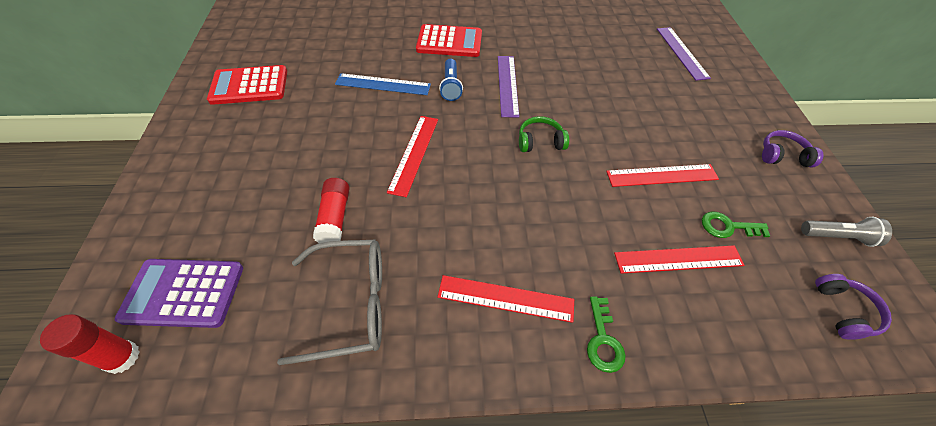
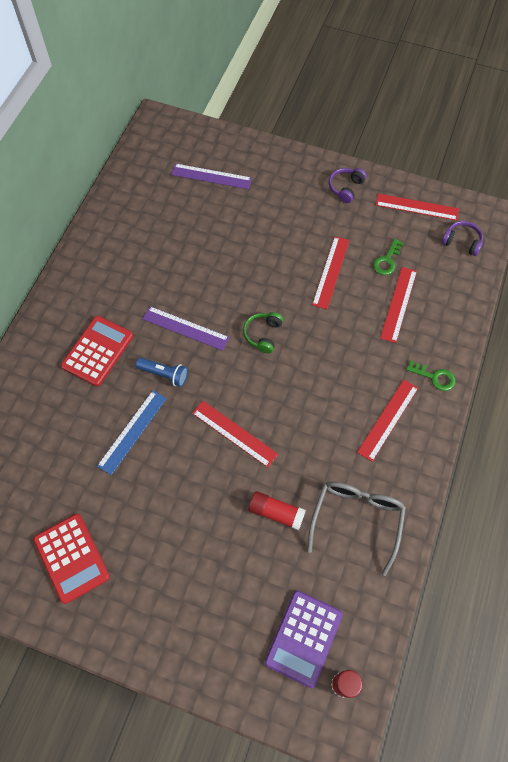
camera: 65 degrees left, 10 degrees up
(249, 86) = (71, 558): red calculator -> red calculator turned 45 degrees counterclockwise
(837, 236) = (417, 207): grey flashlight -> red ruler

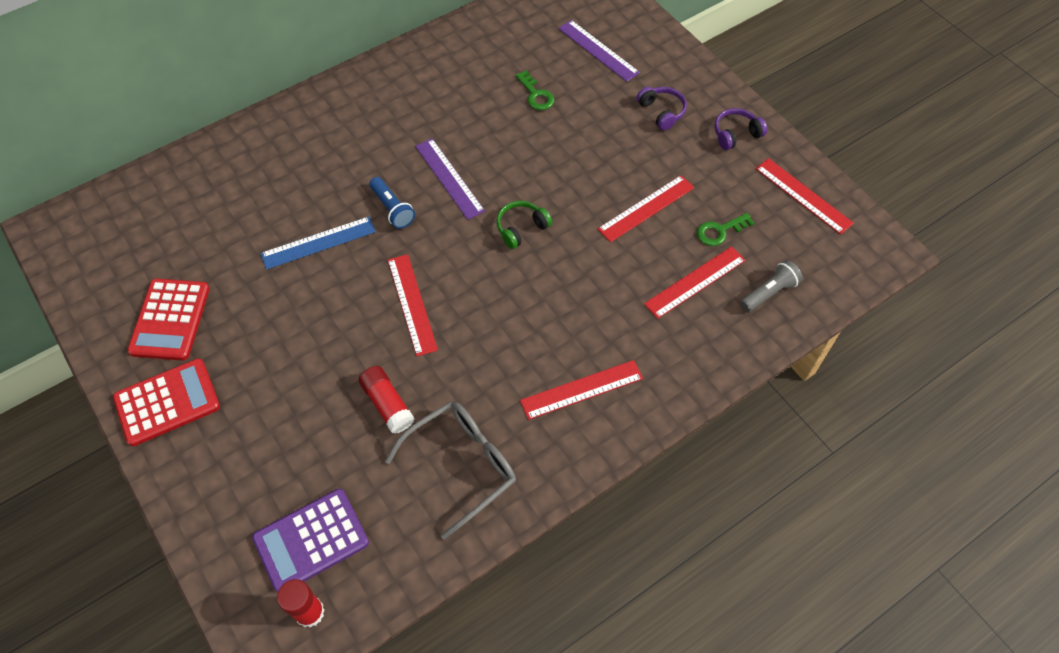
camera: 35 degrees right, 5 degrees down
(98, 351) = (349, 152): red calculator -> red calculator (167, 402)
(434, 377) = (671, 379): green key -> green key (536, 95)
(446, 284) = (769, 292): none -> grey flashlight
(462, 242) = (827, 260): purple headphones -> purple headphones (662, 112)

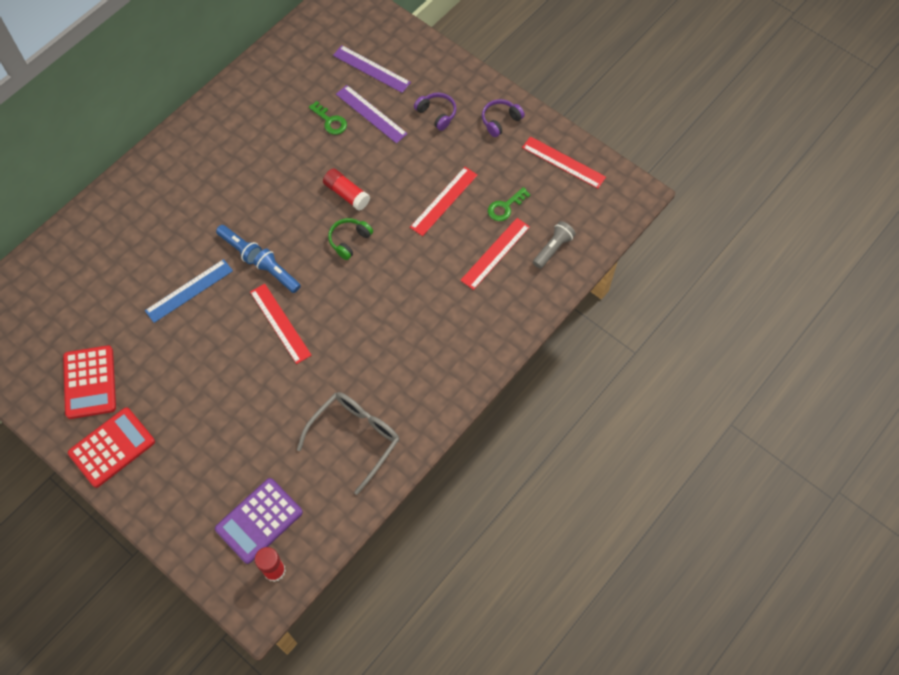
camera: 15 degrees left, 5 degrees up
(387, 404) = (285, 406): red glue stick -> red glue stick (347, 194)
(426, 248) = (277, 275): none -> blue flashlight
(449, 178) = (279, 211): purple ruler -> purple ruler (371, 114)
(581, 389) = (429, 358): red ruler -> none

